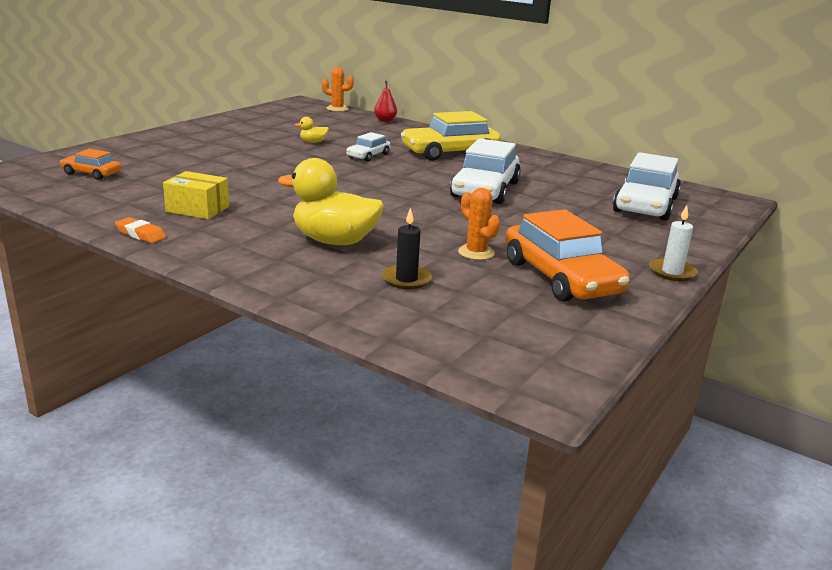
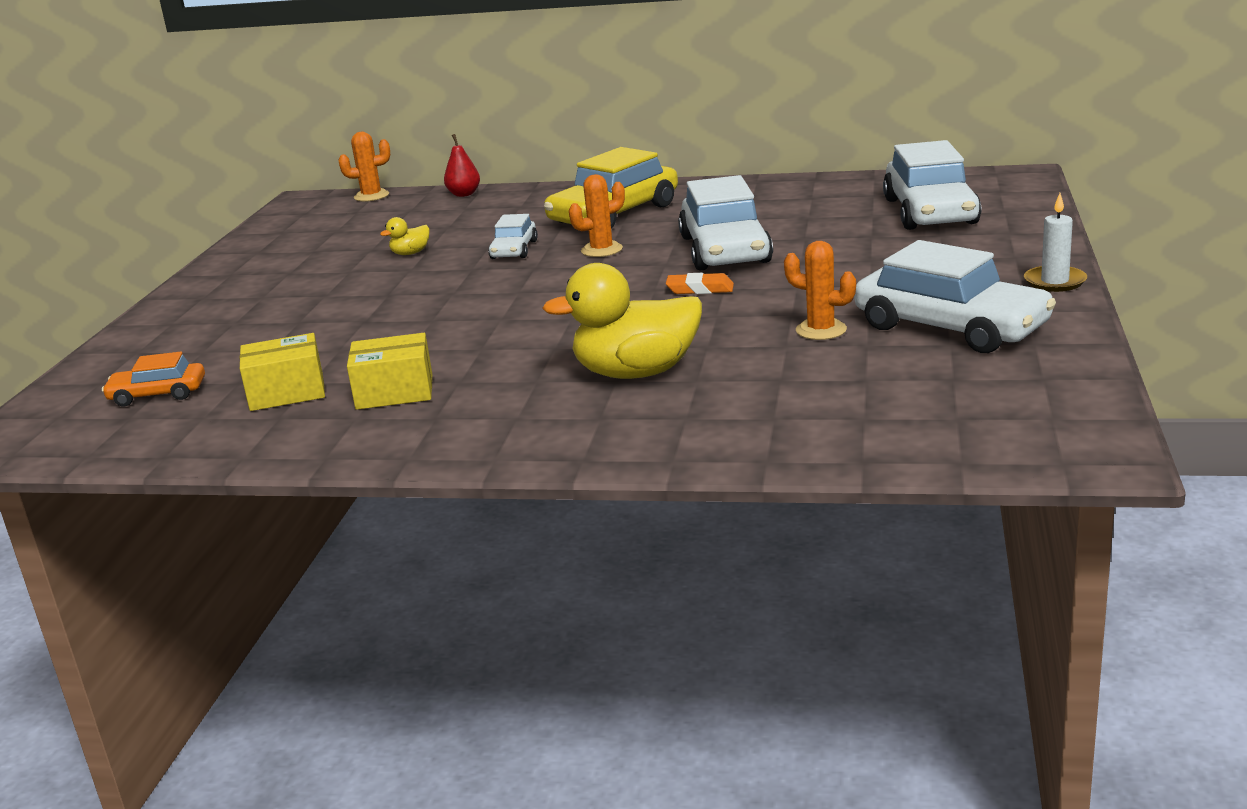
camera: 20 degrees left, 0 degrees up
(140, 234) = (370, 449): orange eraser -> orange eraser (700, 289)
(148, 192) = (287, 392): none -> yellow box
(406, 279) = (787, 388): black candle -> none
(415, 169) = (601, 250): none -> orange cactus
(561, 277) = (950, 327): orange car -> white car

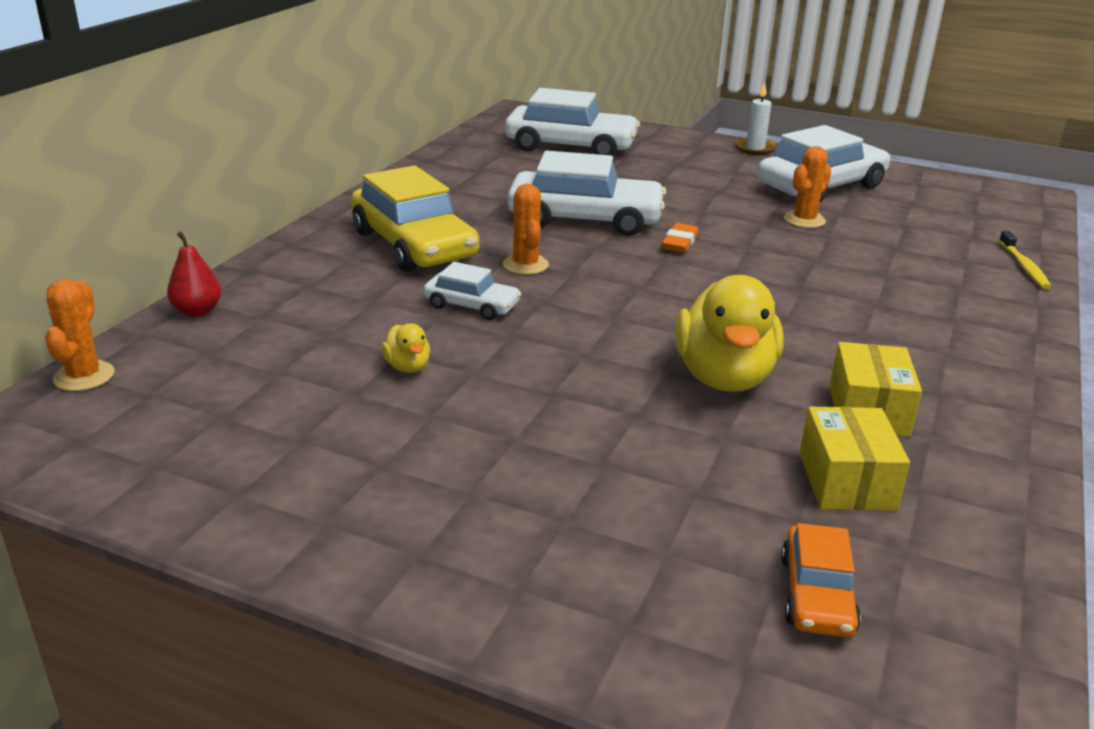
camera: 80 degrees left, 5 degrees up
(636, 373) = (863, 293): yellow duck -> yellow duck (724, 377)
(786, 451) = (1023, 266): none -> yellow toothbrush

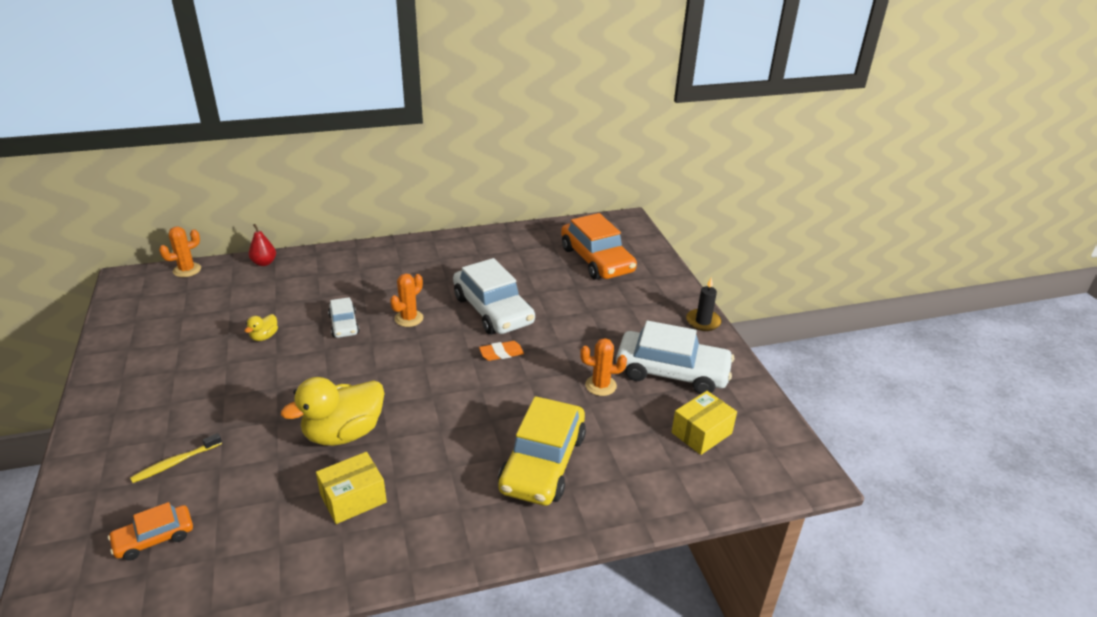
camera: 50 degrees right, 5 degrees up
(414, 245) = (393, 278): yellow car -> yellow car (543, 462)
(571, 146) = (596, 260): white car -> orange car
(755, 148) = (703, 321): white candle -> black candle
(846, 481) = (267, 515): yellow box -> yellow box (701, 433)
(1023, 266) = (649, 507): yellow toothbrush -> yellow toothbrush (176, 462)

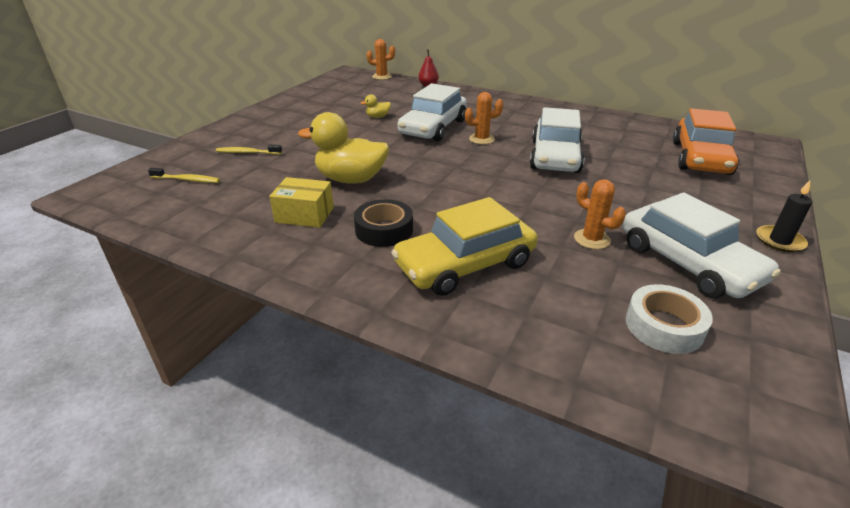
camera: 45 degrees right, 0 degrees up
(154, 538) = (186, 180): orange car -> yellow toothbrush
(344, 324) = (433, 127): white car -> white car, size x1.95
(445, 470) = (384, 230): none -> black tape
(501, 353) = (526, 183): orange eraser -> none
(701, 433) = (664, 326): yellow box -> white tape

